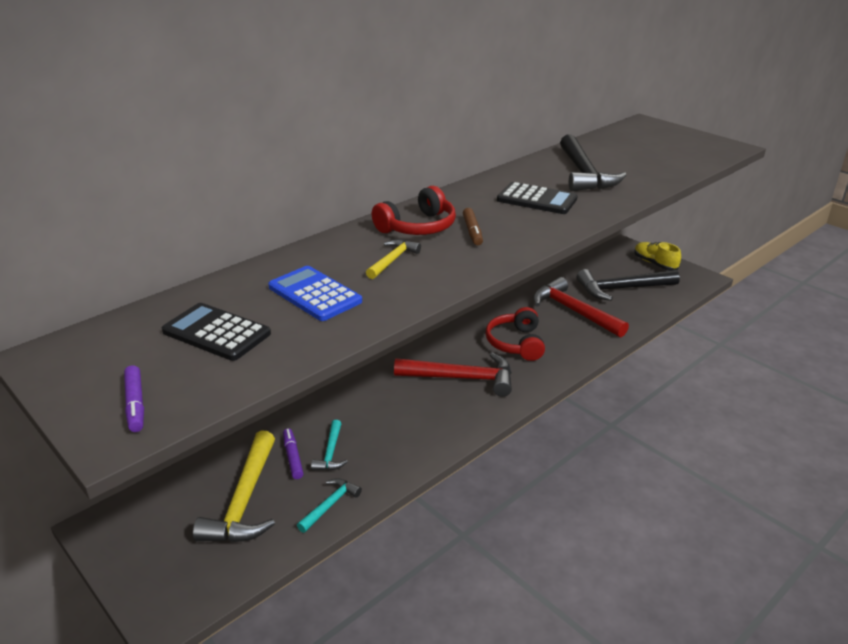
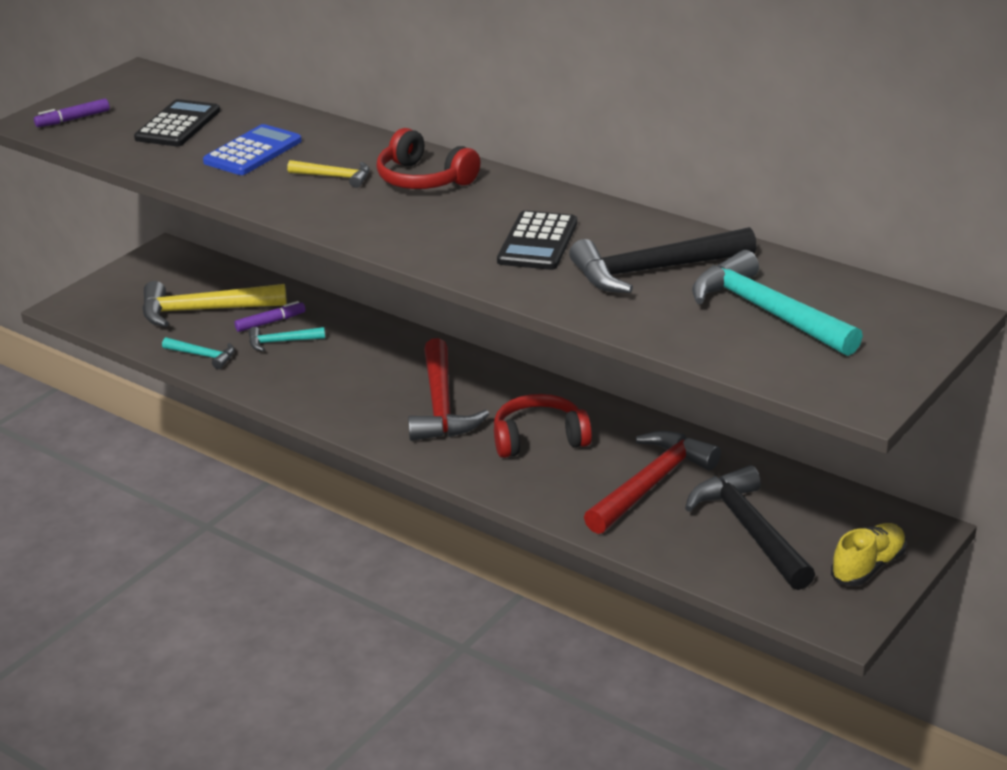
camera: 80 degrees right, 0 degrees up
(472, 231) = (422, 211): brown marker -> none
(638, 154) = (767, 312): none -> turquoise hammer

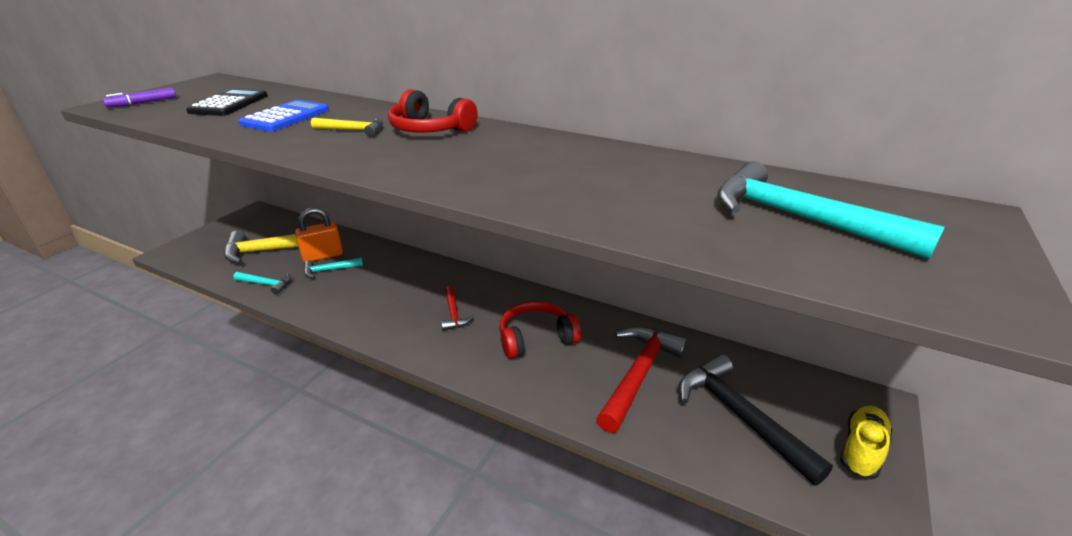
camera: 10 degrees left, 0 degrees up
(270, 322) = (323, 256): purple marker -> orange padlock
(441, 405) = (453, 314): red hammer -> red hammer, size x0.51
(537, 242) = (541, 169): black calculator -> none
(654, 270) = (661, 186): black hammer -> none

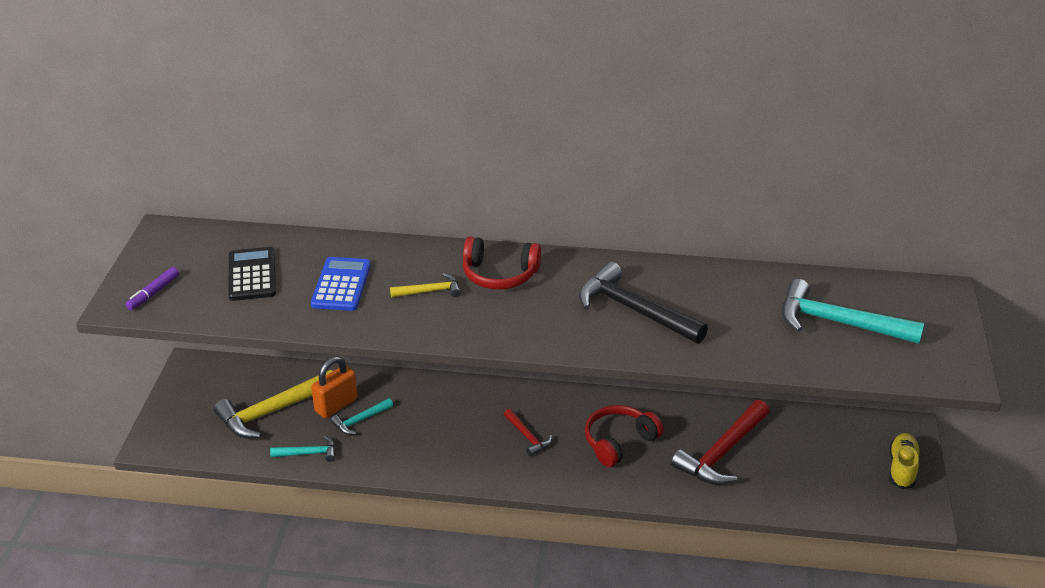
camera: 20 degrees left, 5 degrees up
(638, 375) = (722, 453): red hammer -> red hammer turned 150 degrees counterclockwise
(739, 416) = (812, 466): black hammer -> black hammer (634, 310)

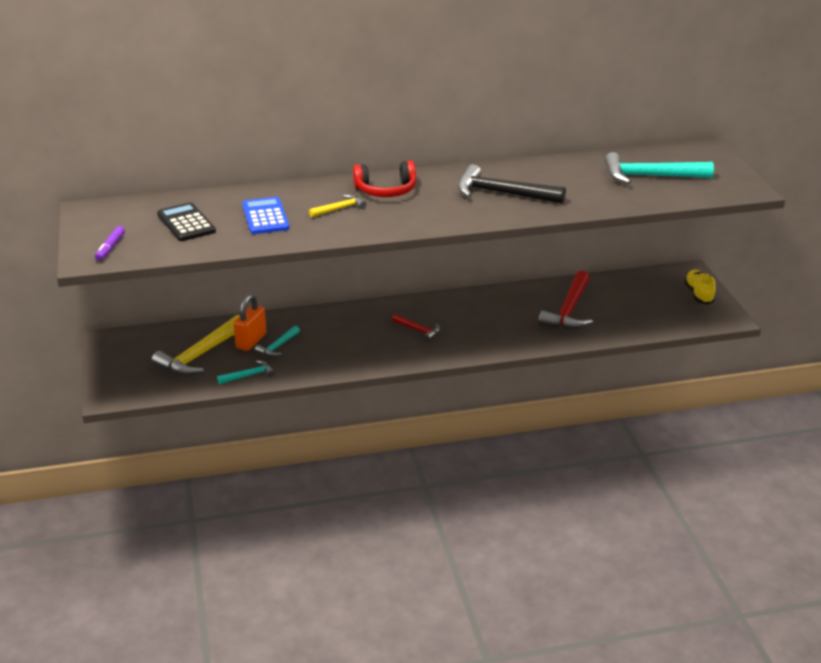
camera: 20 degrees left, 5 degrees down
(619, 442) = (489, 319): red headphones -> none

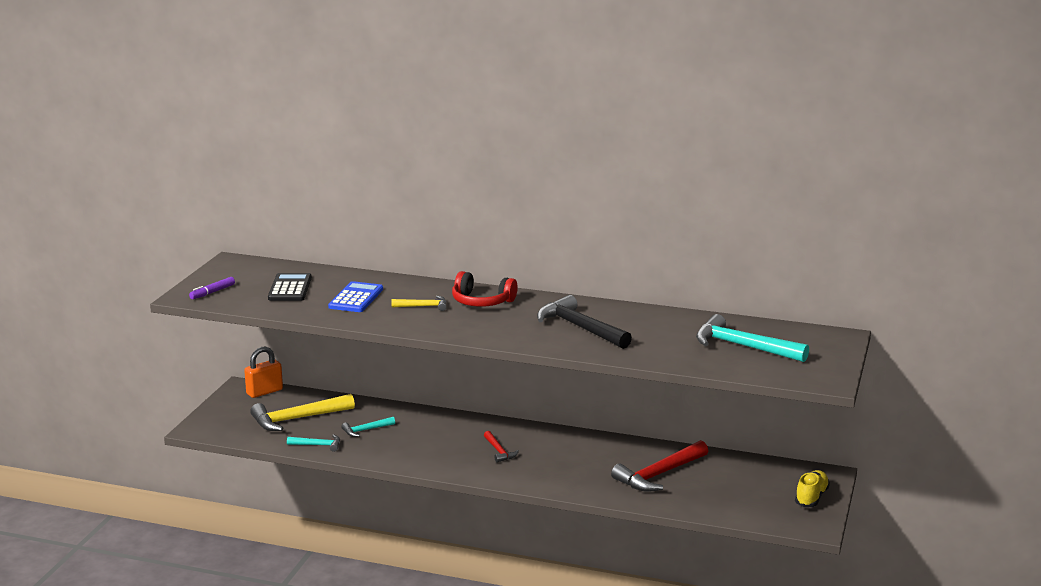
camera: 30 degrees right, 10 degrees down
(251, 341) = (349, 420): orange padlock -> orange padlock (264, 392)

